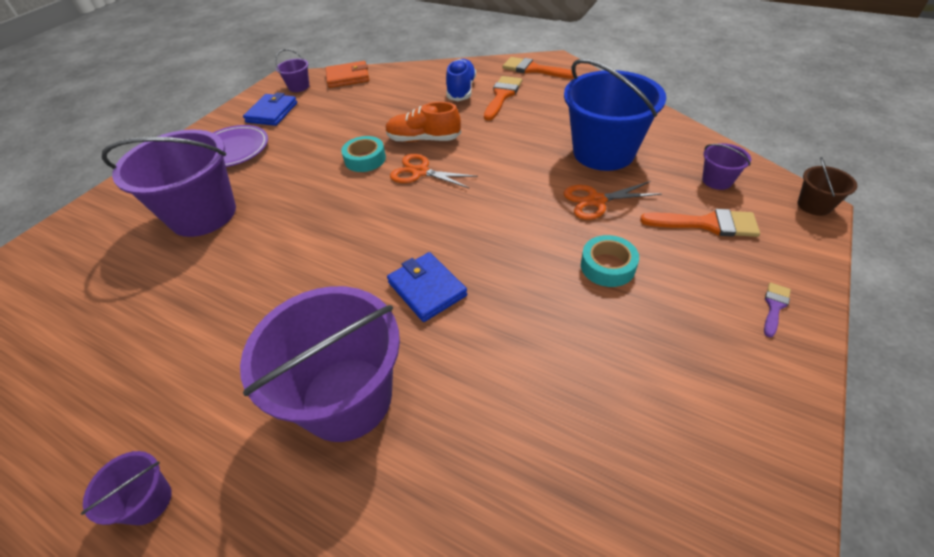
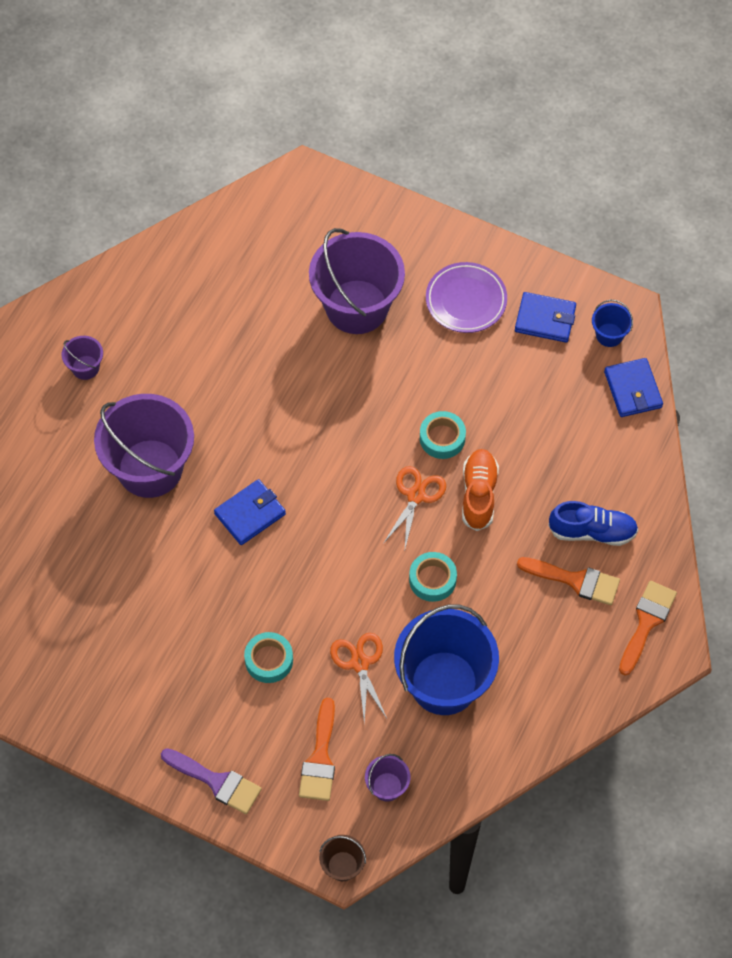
camera: 85 degrees right, 15 degrees up
(299, 87) = (609, 335): purple bucket -> blue bucket
(348, 77) = (632, 390): orange wallet -> blue wallet
(504, 161) = (432, 579): none -> turquoise tape
(774, 306) = (216, 782): purple brush -> purple brush, size x1.85

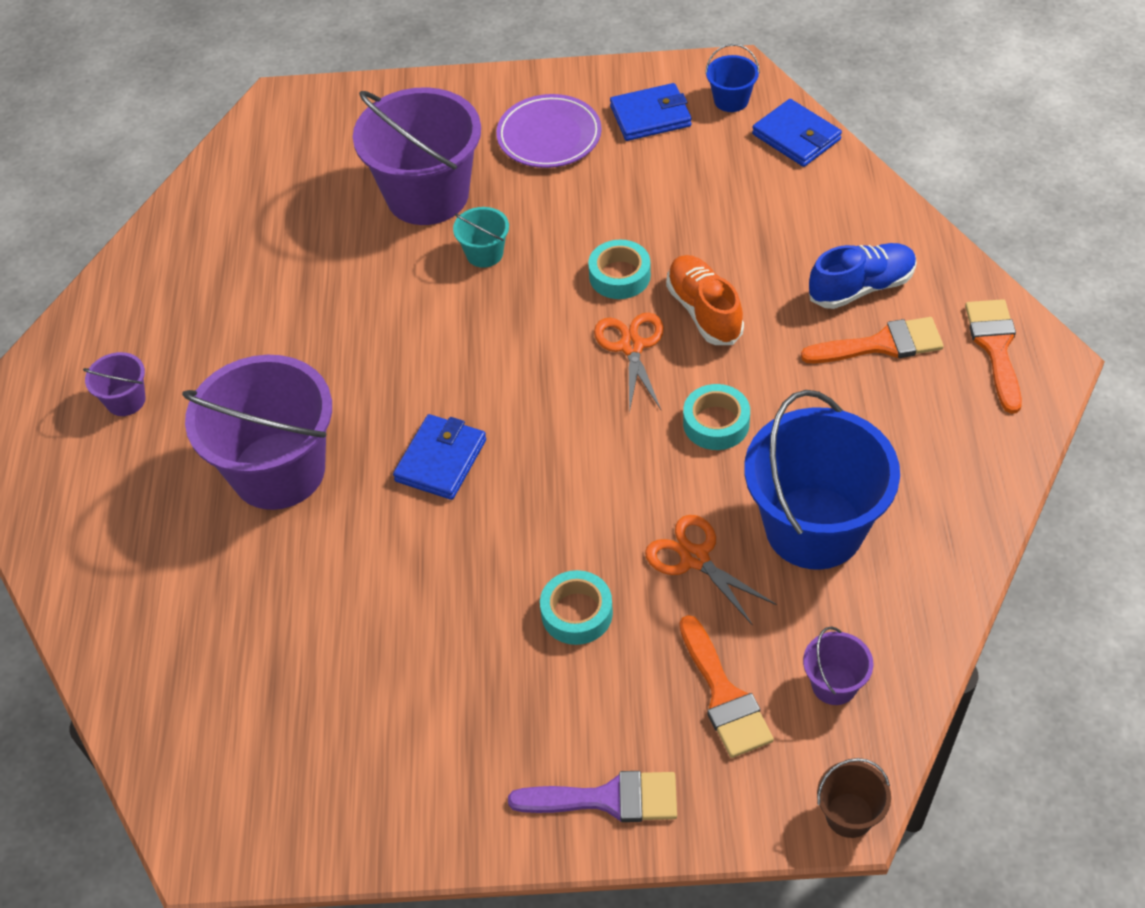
camera: 25 degrees left, 10 degrees down
(366, 374) = (484, 253): none -> turquoise bucket

